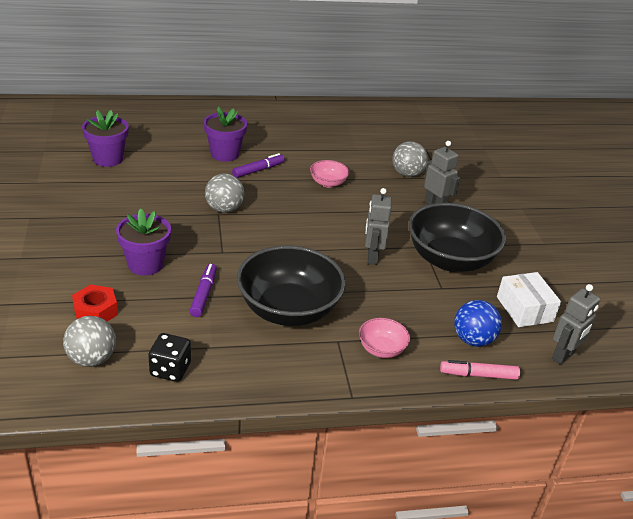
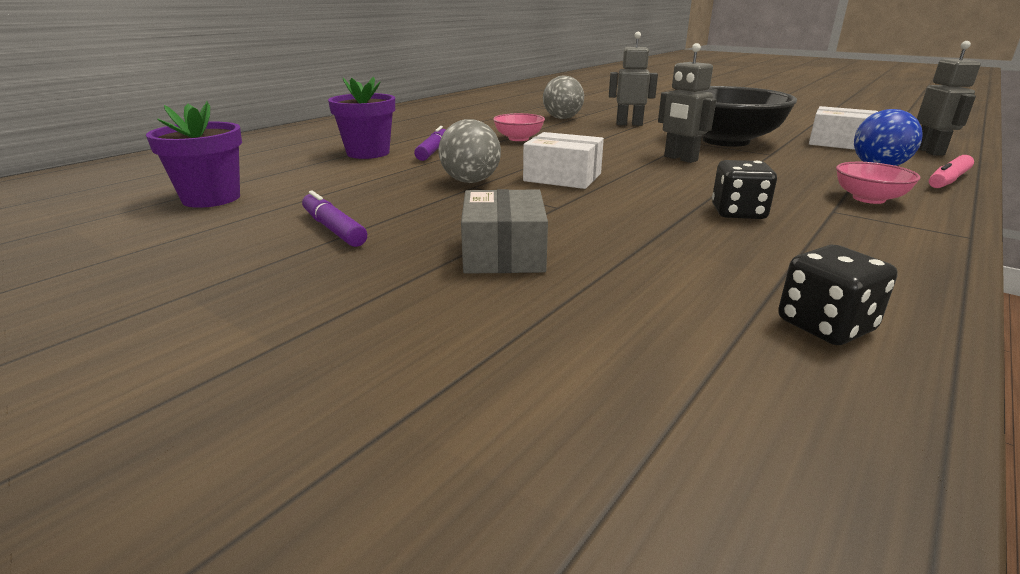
camera: 40 degrees left, 10 degrees down
(92, 359) = (726, 391): grey ball -> none
(95, 311) = (569, 332): red nut -> none
(145, 264) = (503, 253): purple flower pot -> grey box
(204, 294) = (639, 242): purple marker -> purple marker (333, 229)
(271, 233) = (562, 177): none -> white box
(288, 310) = (738, 213): black bowl -> black dice

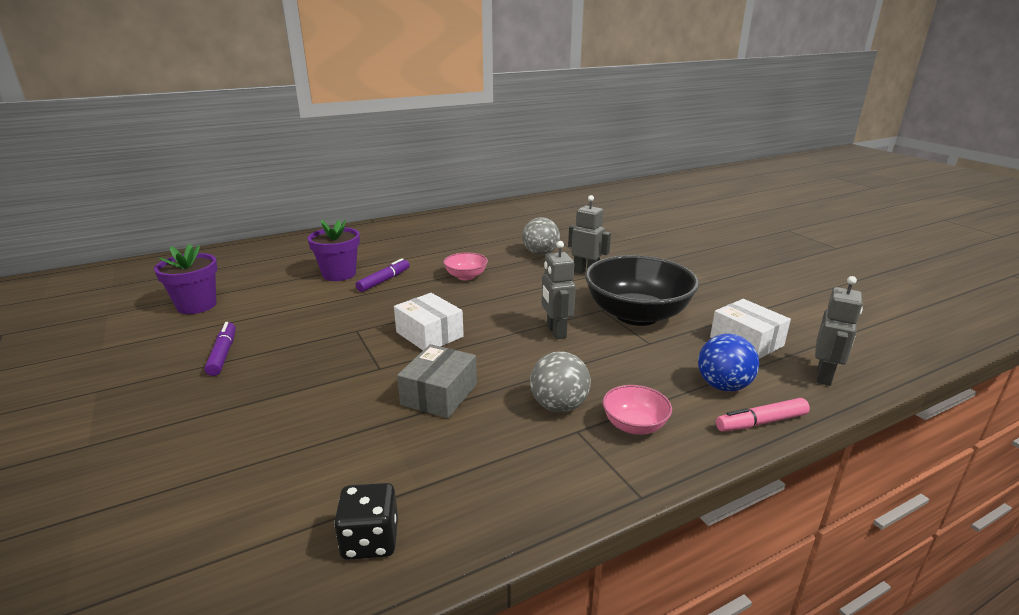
camera: 25 degrees right, 0 degrees up
(470, 181) = (361, 324): grey ball -> grey ball (559, 406)
(503, 253) = (282, 407): grey box -> grey box (439, 394)
(738, 213) = (495, 411): black dice -> none

